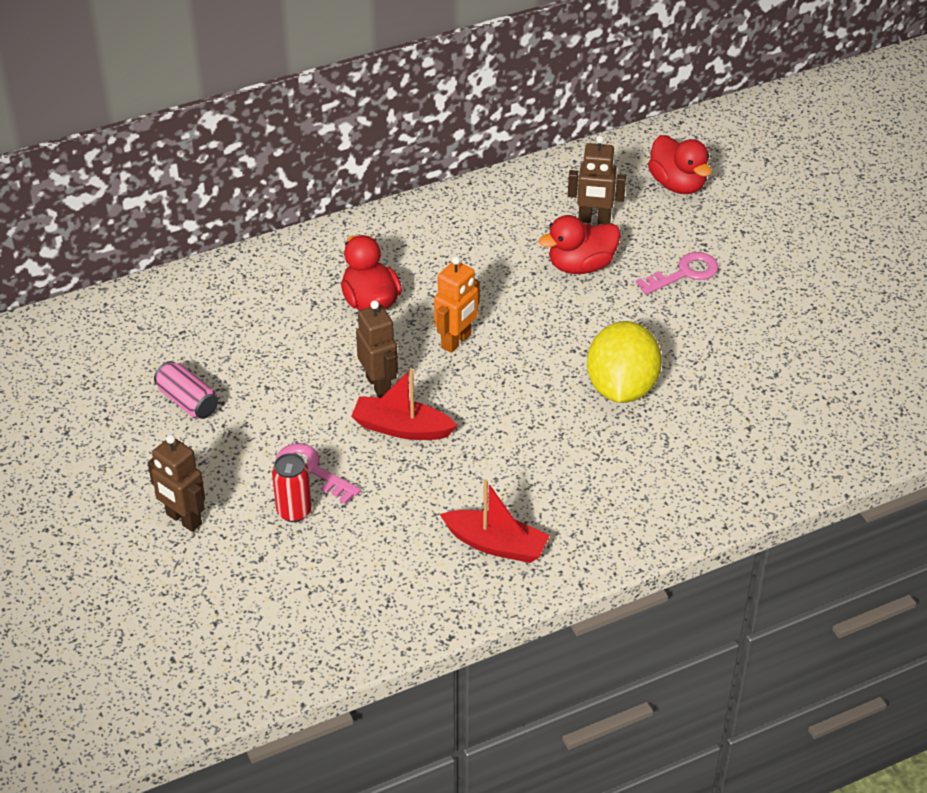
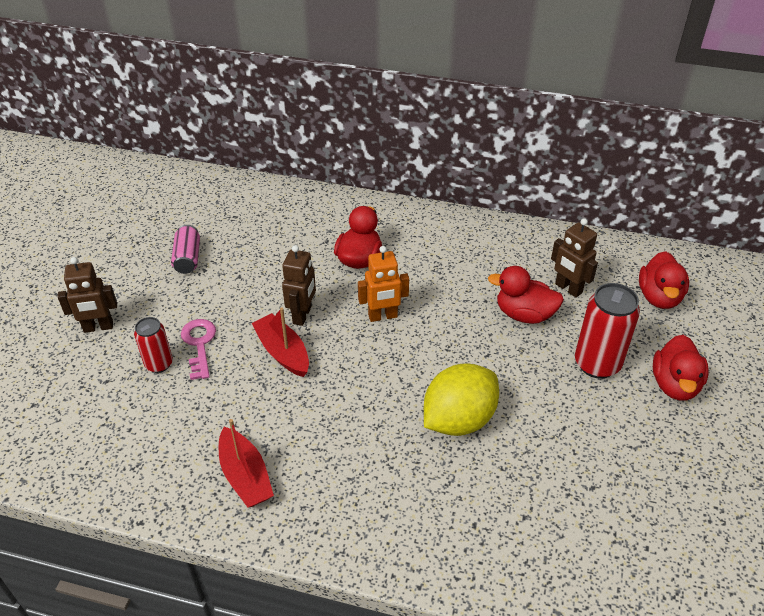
camera: 40 degrees right, 0 degrees up
(183, 519) = (98, 327): brown robot -> brown robot turned 90 degrees counterclockwise
(684, 273) = (597, 364): pink key -> red can
(760, 255) = (674, 384): none -> red duck

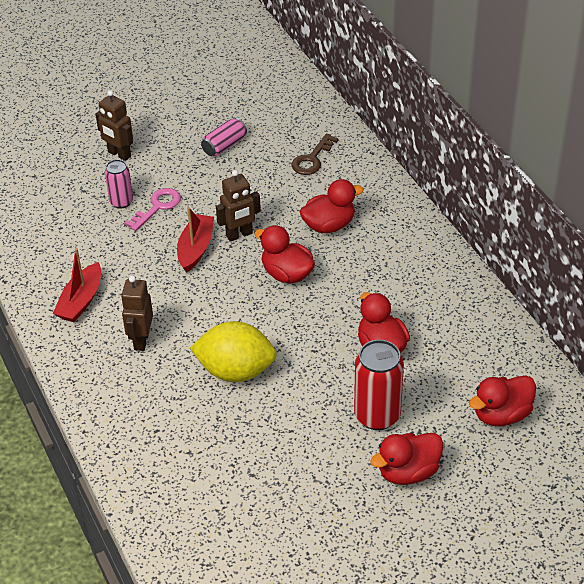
camera: 50 degrees right, 0 degrees up
(159, 364) = (121, 202): red can -> pink can
(275, 222) = (312, 159): none -> brown key
(383, 316) = (287, 274): orange robot -> red duck
(568, 288) = (442, 355): brown robot -> brown robot (141, 340)

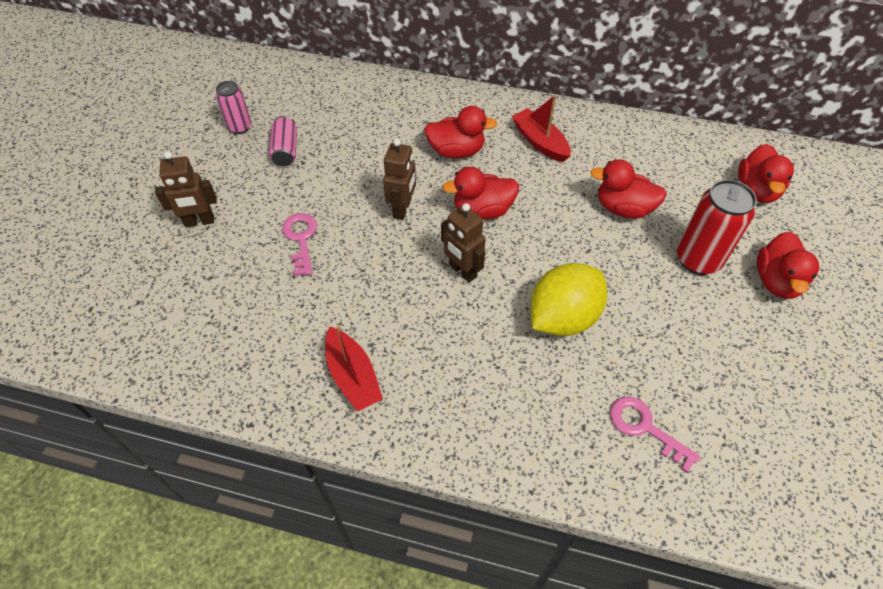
camera: 50 degrees left, 10 degrees up
(121, 202) = (261, 260): pink can -> pink can (240, 127)
(141, 340) = (455, 362): brown robot -> brown robot (462, 271)
(187, 462) = (645, 428): none -> pink key
(195, 249) = (384, 247): red boat -> red boat (540, 142)
(312, 159) = (370, 113): brown key -> none
(329, 225) = (456, 151): red duck -> red duck turned 75 degrees clockwise

